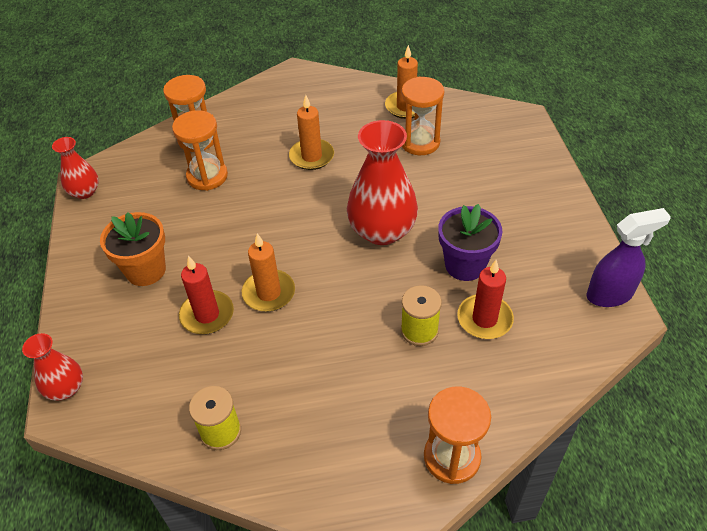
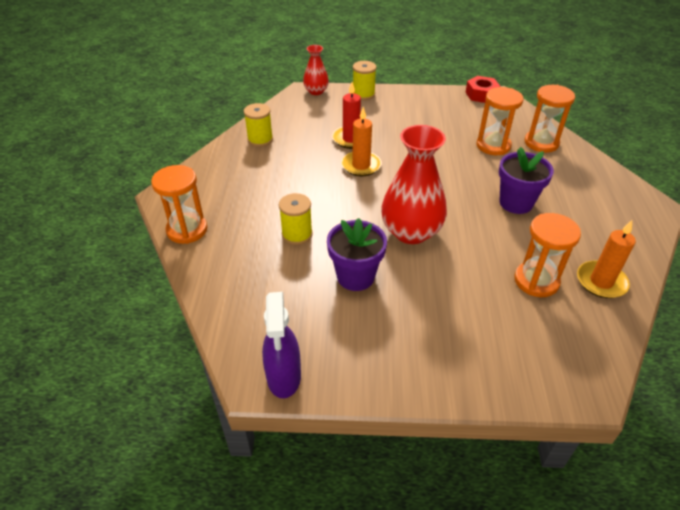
camera: 100 degrees right, 5 degrees down
(78, 321) = (363, 94): none -> yellow spool
(85, 192) = (481, 95): red vase -> red nut
(146, 270) = (398, 117): orange flower pot -> none
(311, 156) = (516, 203): orange candle -> purple flower pot
(484, 319) = (292, 275): red candle -> none

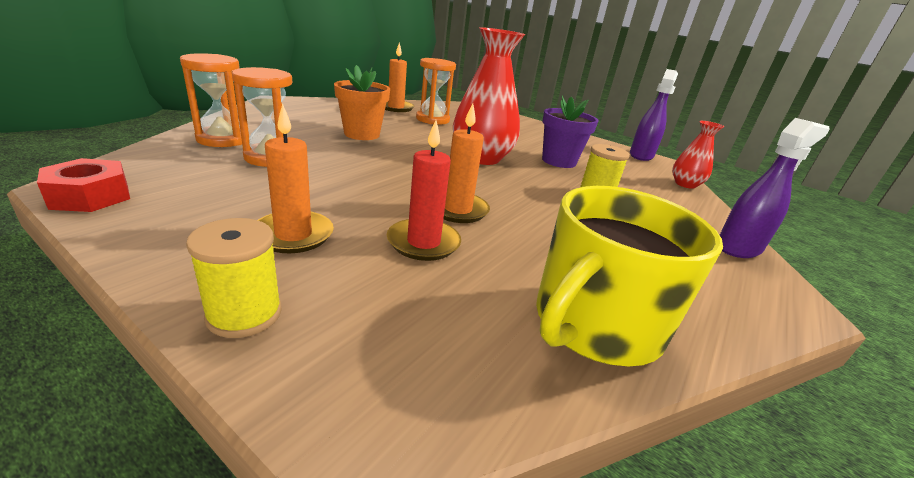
camera: 150 degrees left, 15 degrees down
(187, 230) = (738, 248): orange hourglass -> purple spray bottle
(260, 139) = (595, 324): yellow spool -> yellow mug
(316, 91) = (329, 404): red vase -> red vase (685, 184)
(397, 117) = (293, 235): none -> orange candle
(516, 203) = (362, 134): purple flower pot -> orange flower pot

